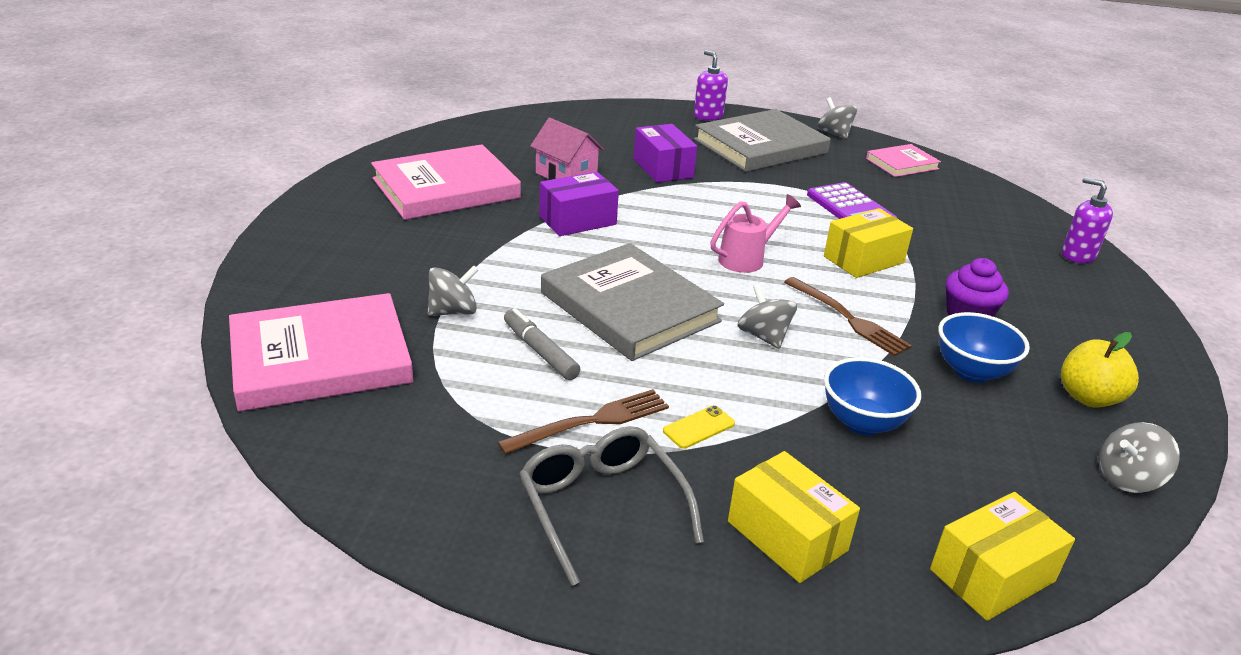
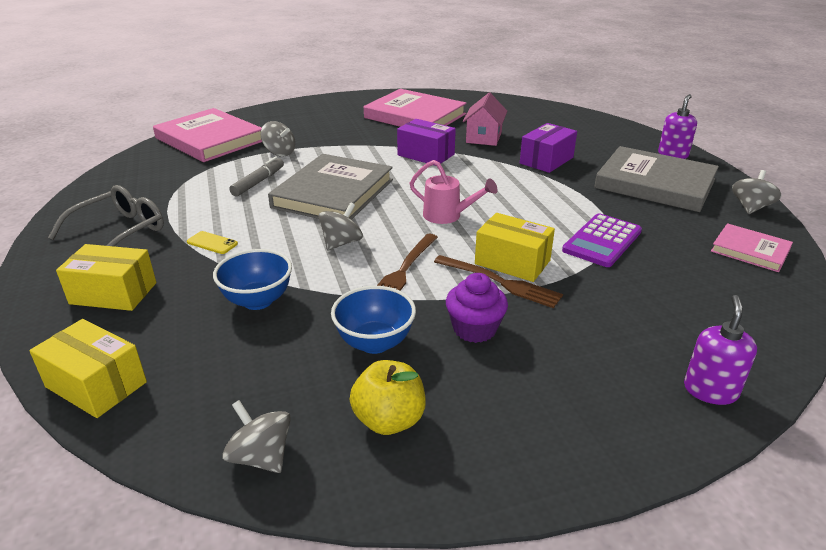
camera: 65 degrees right, 0 degrees up
(593, 421) = (198, 212): brown fork -> brown fork (501, 282)
(787, 536) = (113, 293): yellow box -> yellow box turned 75 degrees clockwise

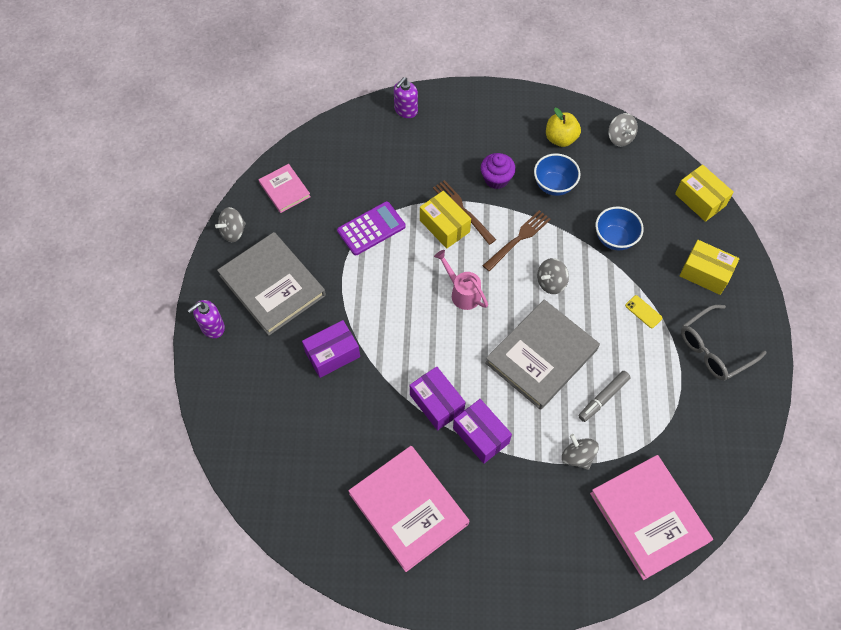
camera: 160 degrees left, 30 degrees up
(374, 148) = (481, 435): none -> purple box
(484, 137) = (362, 423): pink house -> none

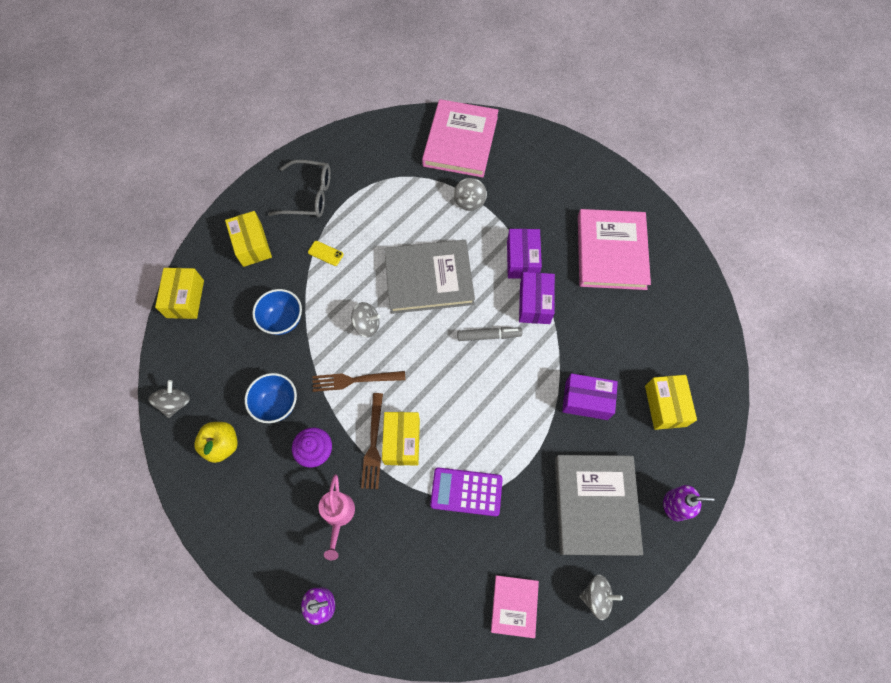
camera: 140 degrees left, 5 degrees up
(265, 397) = (665, 406): none -> yellow box
(462, 292) = (441, 371): pink watering can -> pink watering can (338, 516)
(603, 398) = (415, 221): grey marker -> grey marker (488, 336)
(643, 312) = (325, 253): yellow phone -> yellow phone turned 60 degrees counterclockwise

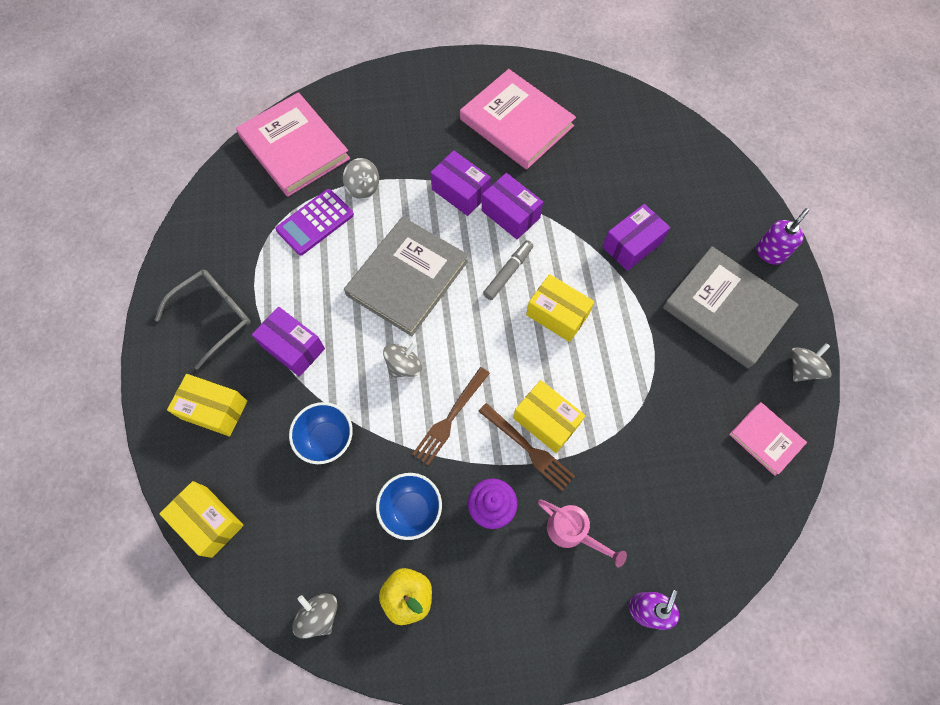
camera: 50 degrees left, 0 degrees up
(325, 253) = (293, 347): yellow phone -> purple box
(466, 491) = (636, 401): purple calculator -> purple calculator (315, 222)
(665, 406) = (683, 193): yellow box -> yellow box (557, 314)

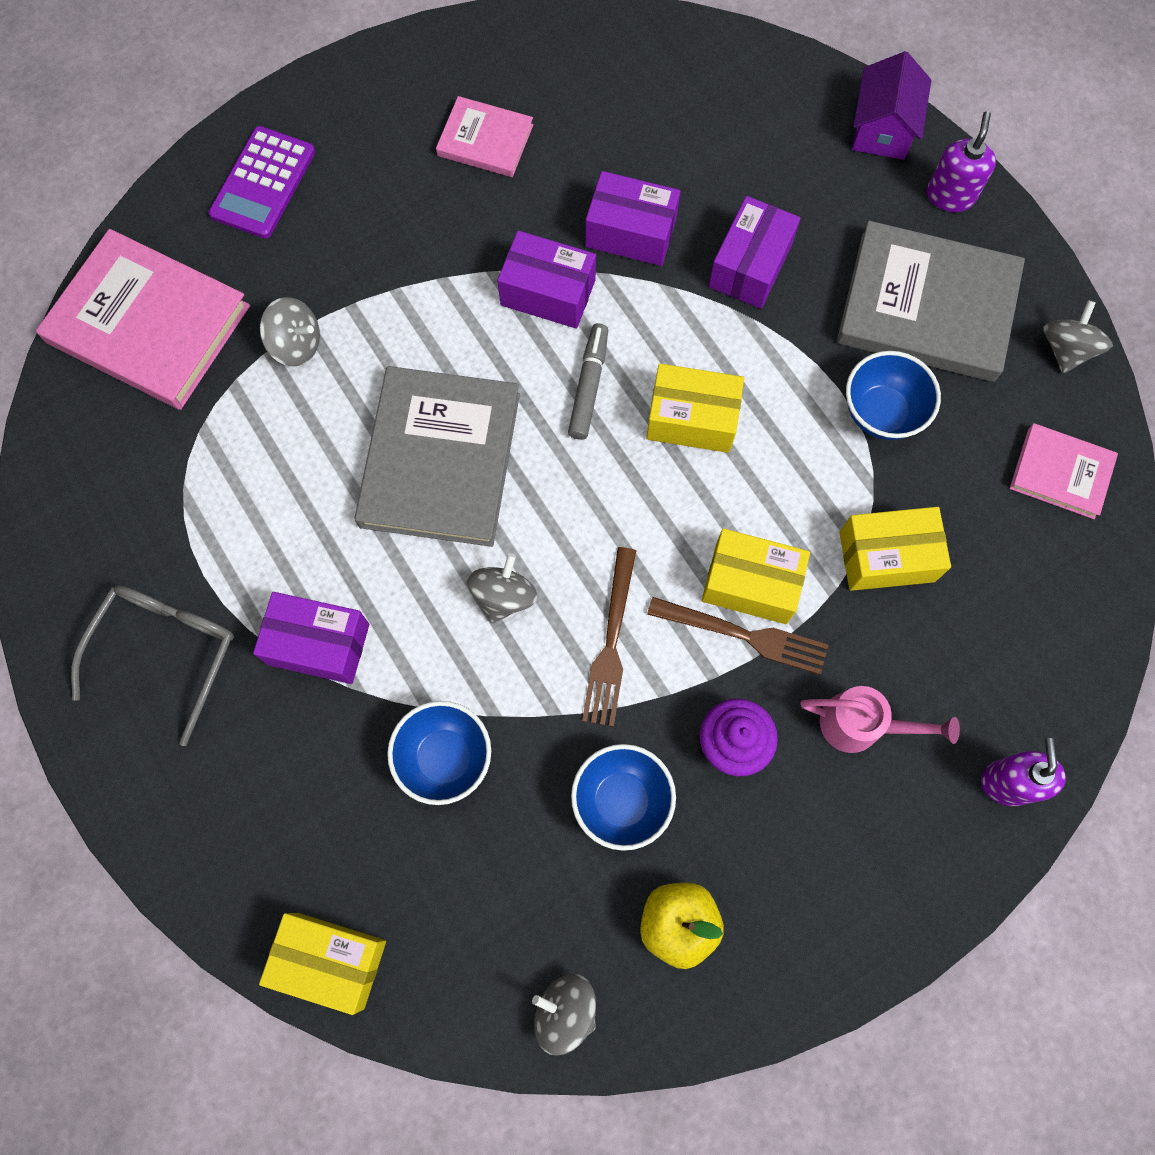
camera: 25 degrees left, 5 degrees up
(214, 410) = (246, 794): yellow box -> yellow box (886, 557)
(315, 222) = (248, 433): purple calculator -> purple calculator (263, 183)
(460, 192) = (453, 288): purple box -> purple box (631, 232)
(516, 123) = (485, 140): pink book -> pink book, size x0.53
(670, 357) = (881, 413): none -> blue bowl
(746, 201) = (882, 129): none -> purple house

